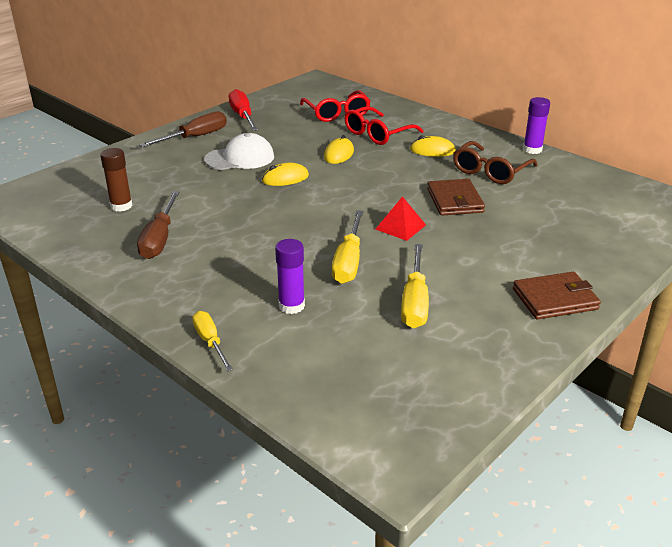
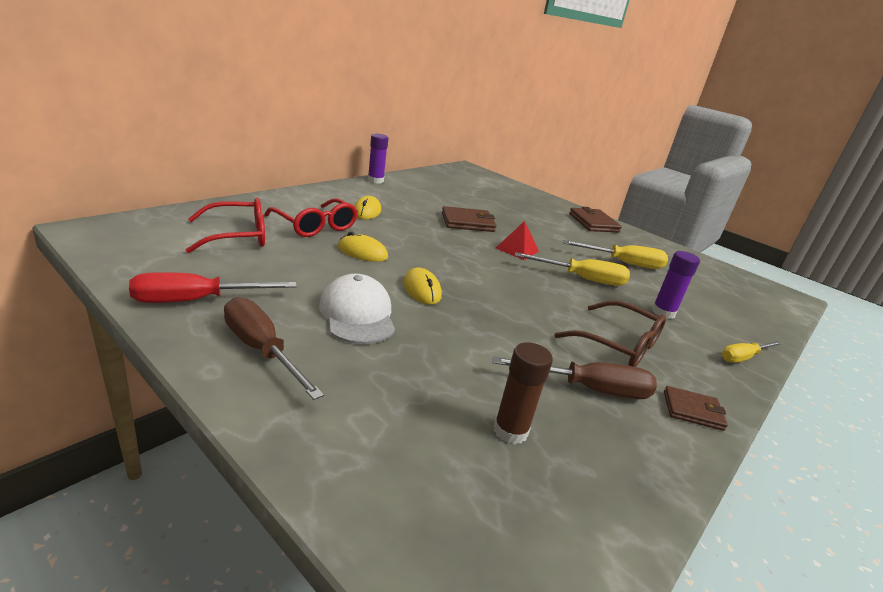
camera: 95 degrees left, 5 degrees down
(132, 283) = (693, 410): none -> brown wallet
(490, 171) = (414, 201): brown glasses -> brown glasses (618, 345)

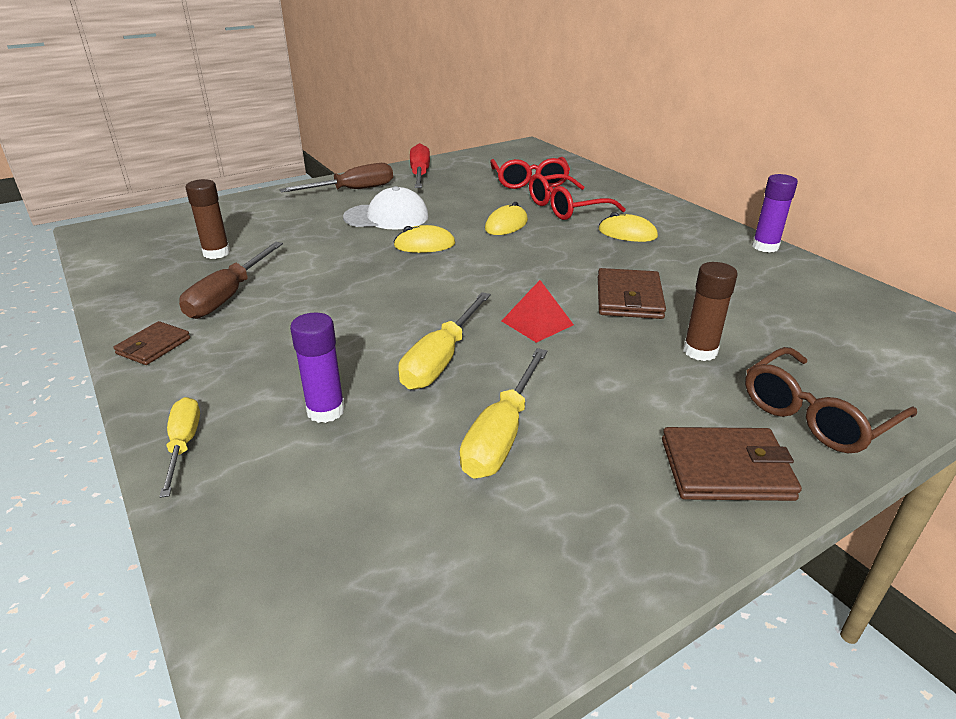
camera: 110 degrees right, 5 degrees up
(512, 214) = (700, 351): none -> brown glue stick
(618, 345) = (277, 337): brown glasses -> brown glasses (816, 415)

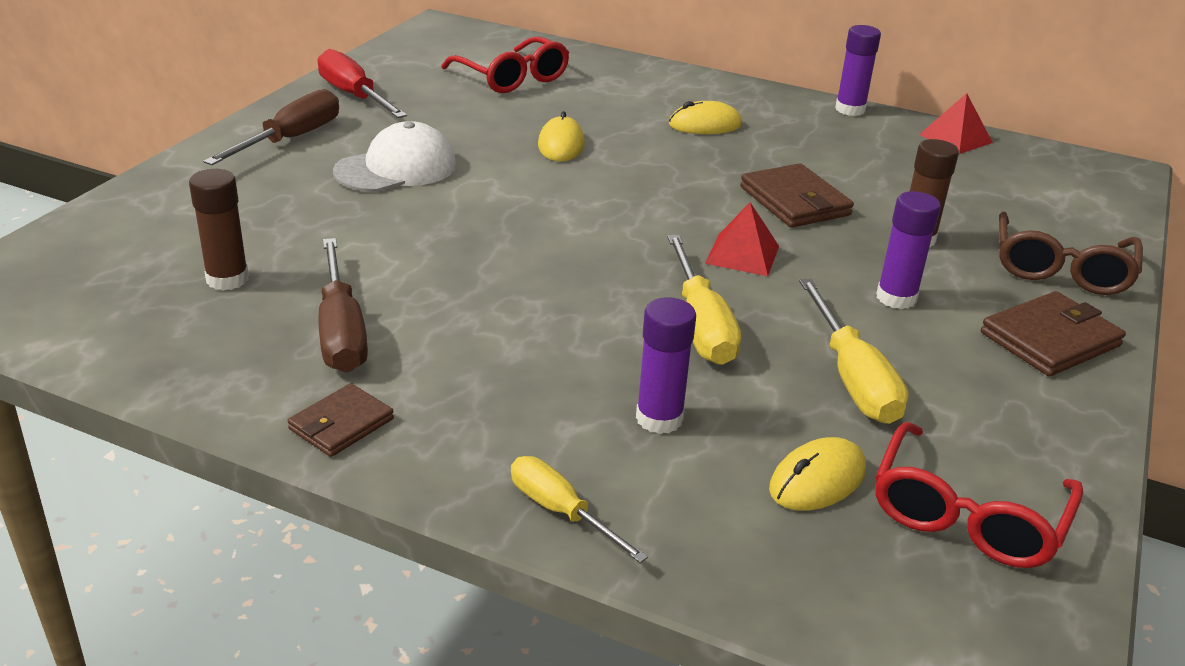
camera: 35 degrees left, 0 degrees up
(153, 346) = (341, 424): brown wallet -> brown wallet turned 45 degrees clockwise
(424, 245) = (498, 195): yellow mouse -> yellow mouse (817, 480)
(566, 208) = (601, 106): red glasses -> red glasses (966, 515)
(620, 389) = (896, 298): none -> purple glue stick
(840, 287) = (955, 138): none -> red pyramid

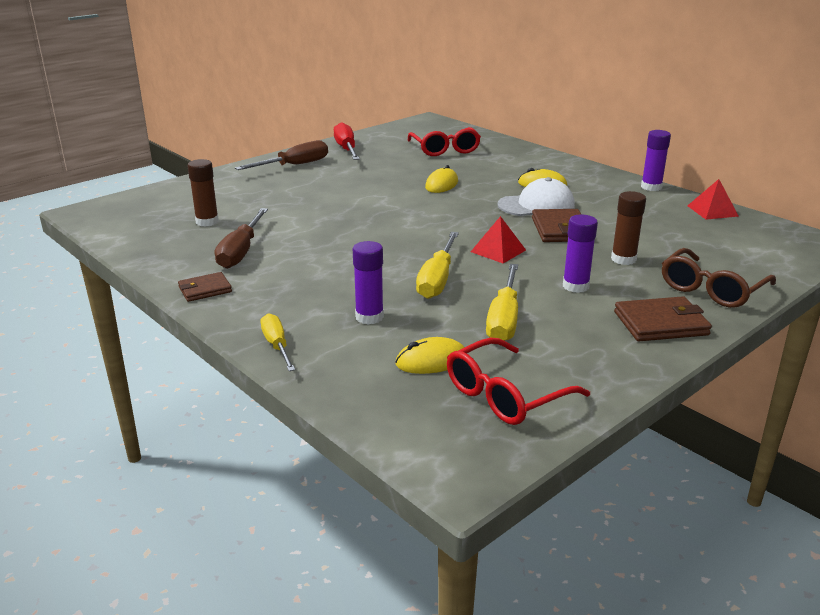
camera: 25 degrees right, 5 degrees down
(396, 168) = (337, 185): white cap -> white cap (536, 205)

